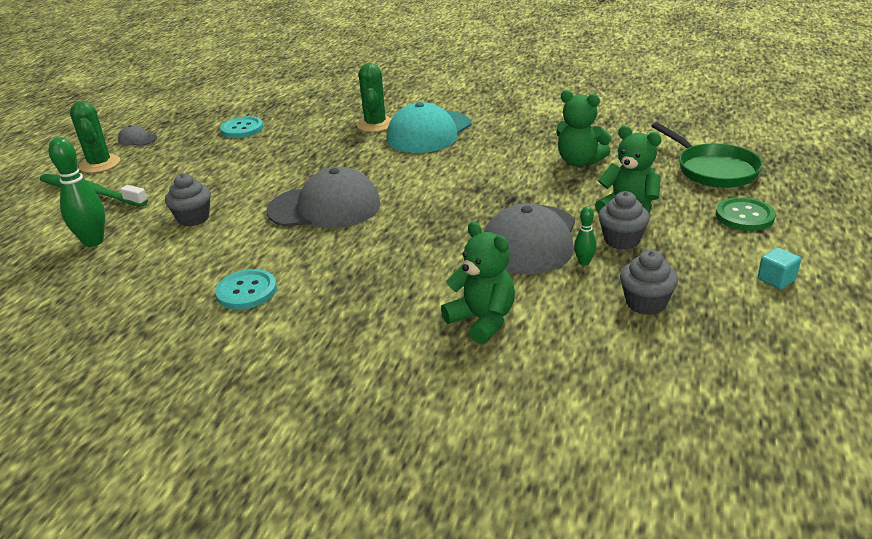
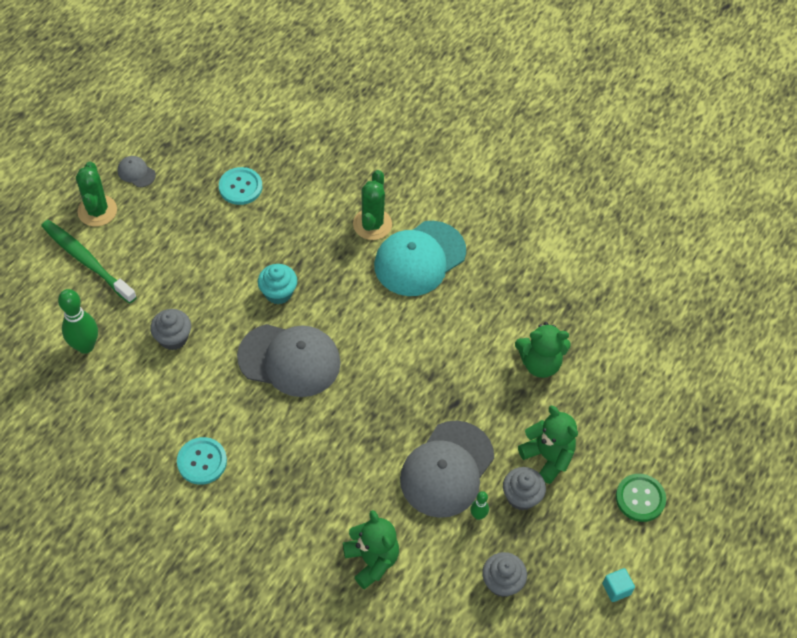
camera: 10 degrees right, 25 degrees up
(298, 173) = (278, 293): none -> turquoise cupcake
(579, 162) = (540, 363): green teddy bear -> green teddy bear turned 45 degrees counterclockwise
(713, 170) = (653, 419): green pan -> none

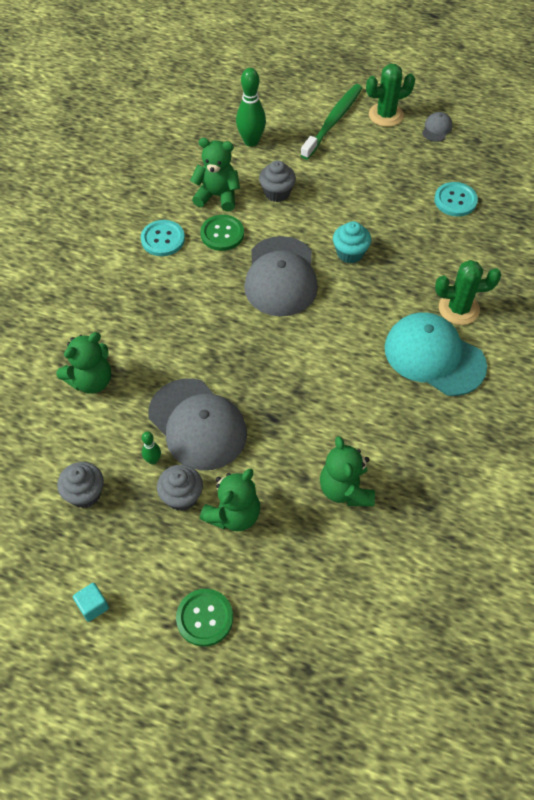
camera: 80 degrees right, 0 degrees up
(157, 396) = (217, 196): none -> green teddy bear
(214, 402) = (222, 234): none -> green button
(447, 469) = (197, 424): grey cap -> grey cap turned 150 degrees counterclockwise

